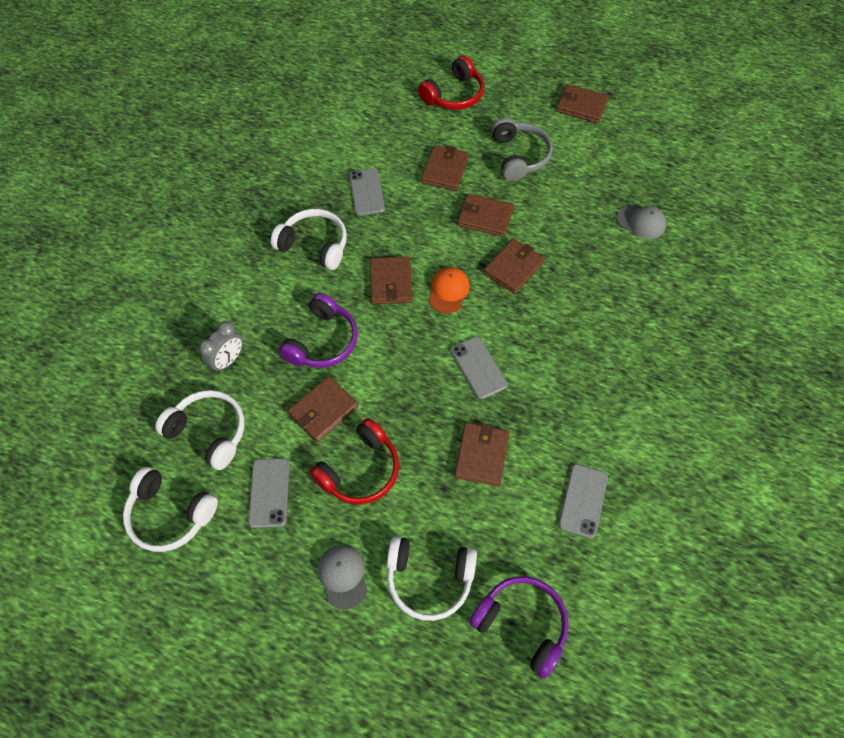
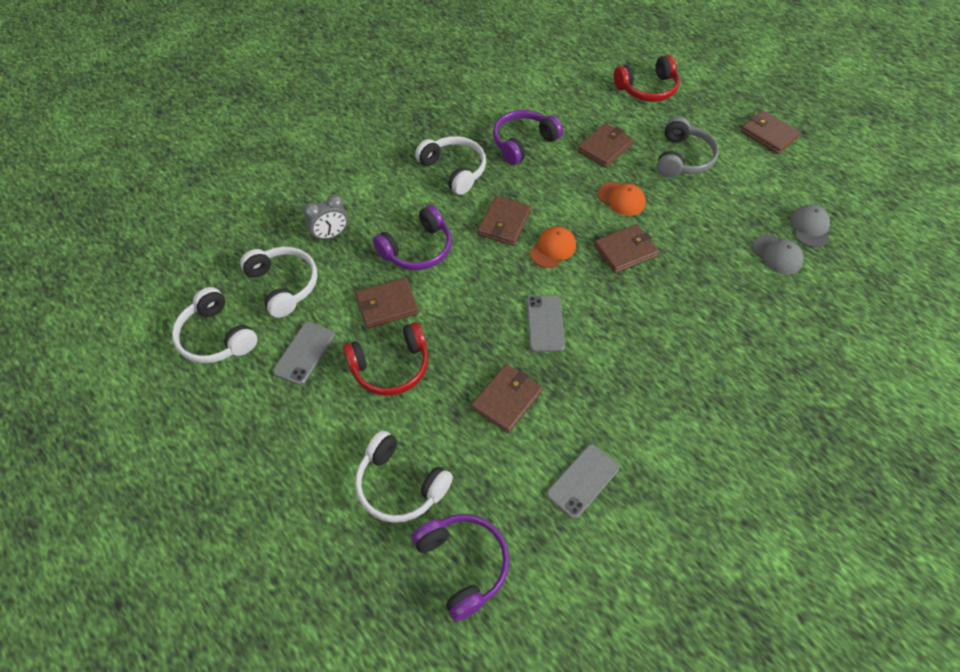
camera: 25 degrees right, 5 degrees down
(343, 576) = (326, 448): grey cap -> grey cap (810, 227)
(366, 192) = (523, 143): grey phone -> purple headphones
(485, 217) = (621, 199): brown wallet -> orange cap

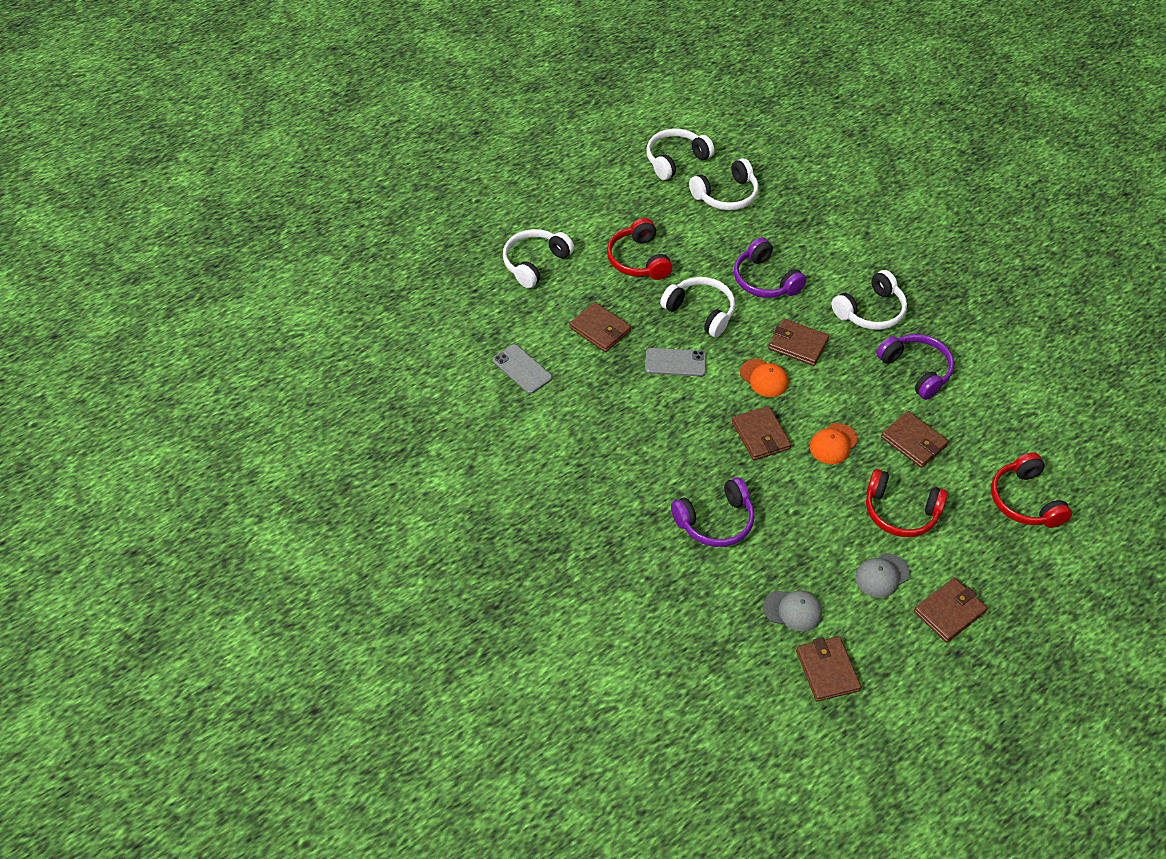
camera: 95 degrees right, 5 degrees down
(304, 353) = (656, 209): grey phone -> none
(331, 235) = (782, 223): grey clock -> none
(387, 305) = (701, 258): brown wallet -> brown wallet (827, 670)
(463, 564) = (470, 294): purple headphones -> purple headphones (715, 521)
(469, 303) = (700, 312): none -> white headphones
(682, 158) = (900, 512): grey headphones -> red headphones
(777, 255) = (753, 567): grey cap -> grey cap (882, 575)

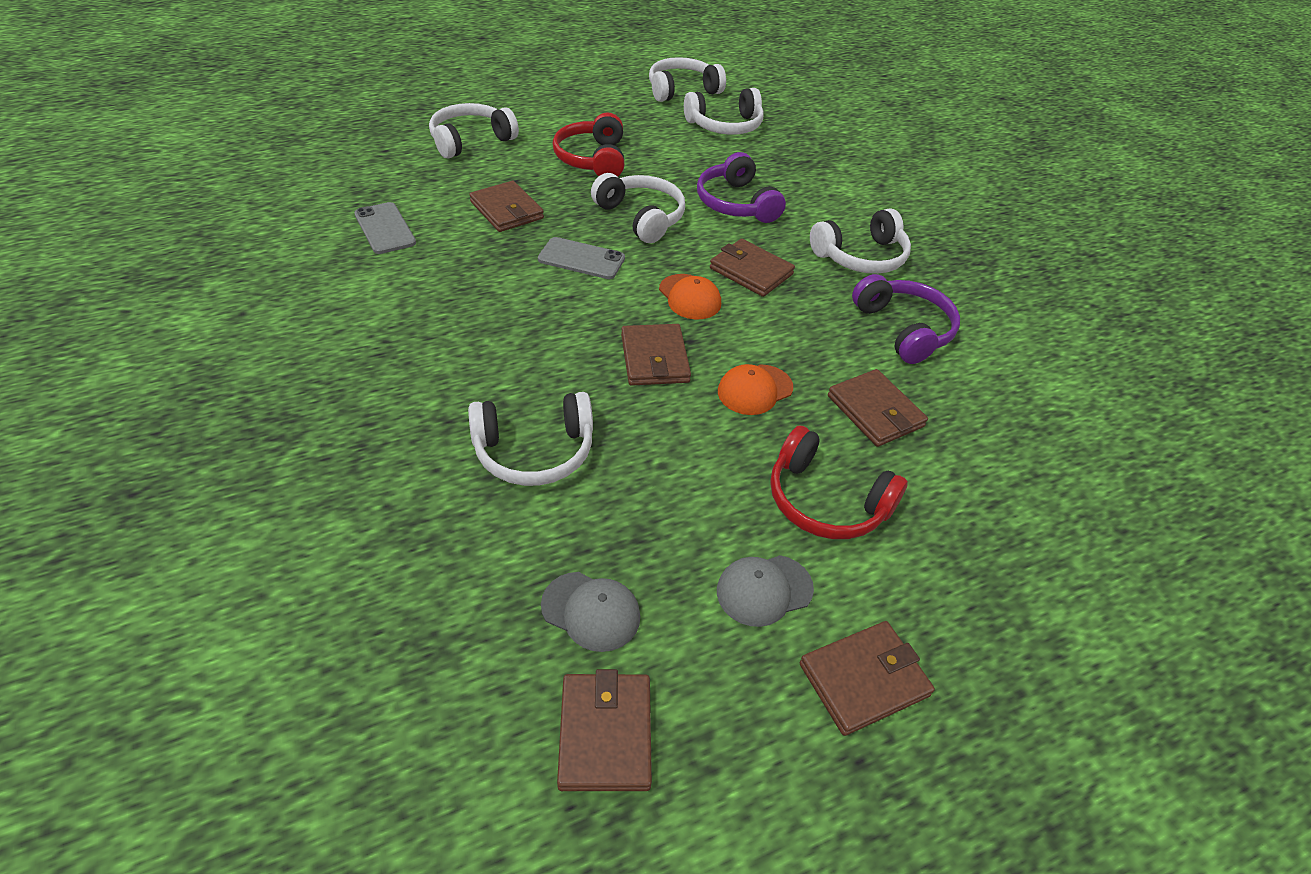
camera: 10 degrees right, 5 degrees down
(715, 521) = (534, 451): purple headphones -> white headphones
(1025, 500) = (1034, 528): red headphones -> none

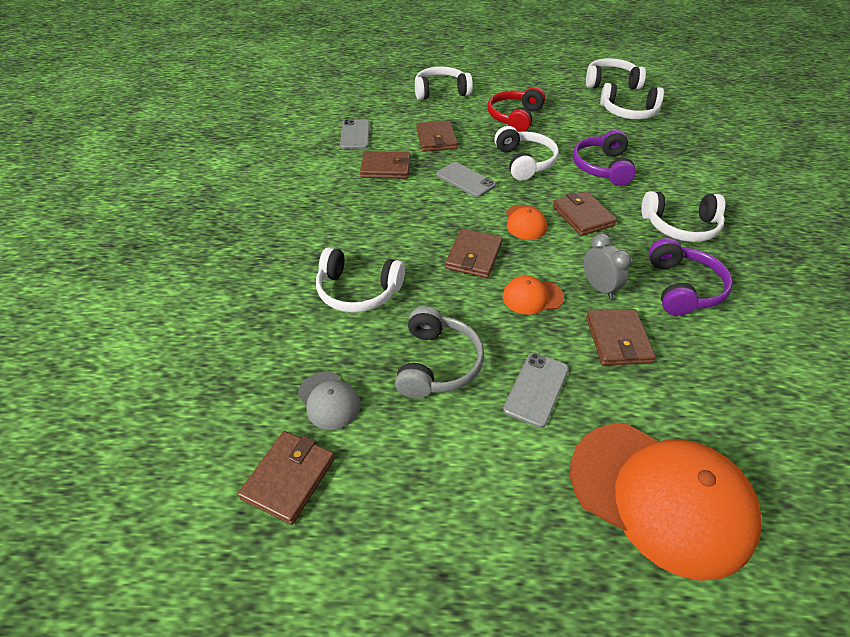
camera: 30 degrees right, 0 degrees up
(696, 511) = (437, 363): none -> grey headphones
(764, 590) = (450, 432): grey cap -> none
(820, 355) = (599, 287): none -> grey clock
(826, 500) = (536, 389): red headphones -> grey phone
(864, 680) = (483, 522): brown wallet -> brown wallet (385, 168)
(1014, 571) = (660, 496): none -> orange cap

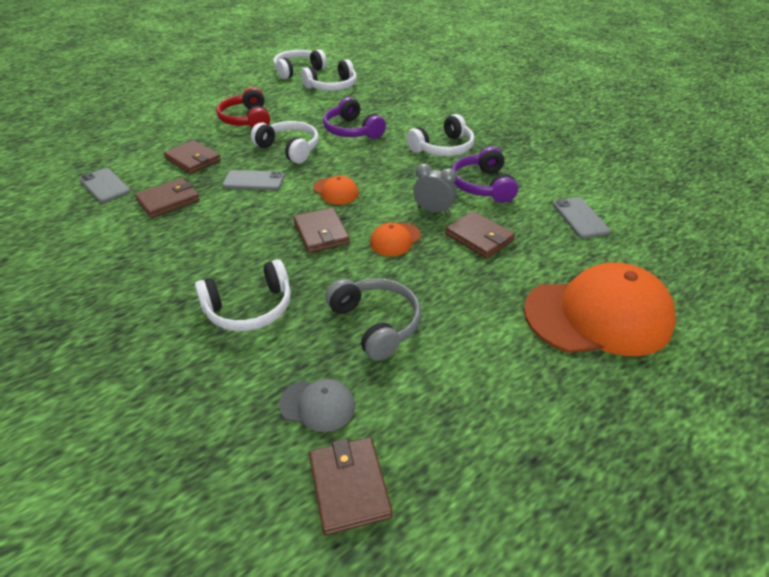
camera: 40 degrees left, 5 degrees down
(441, 92) = (157, 121): white headphones -> none
(536, 389) = (462, 298): grey phone -> grey phone (580, 218)
(583, 216) = (373, 169): brown wallet -> none
(682, 288) = (483, 185): purple headphones -> purple headphones turned 150 degrees counterclockwise

